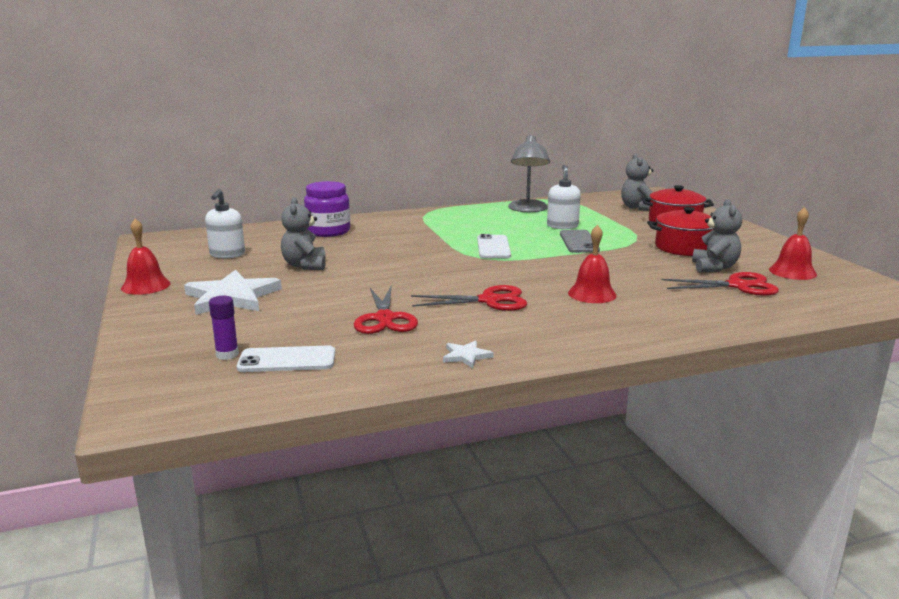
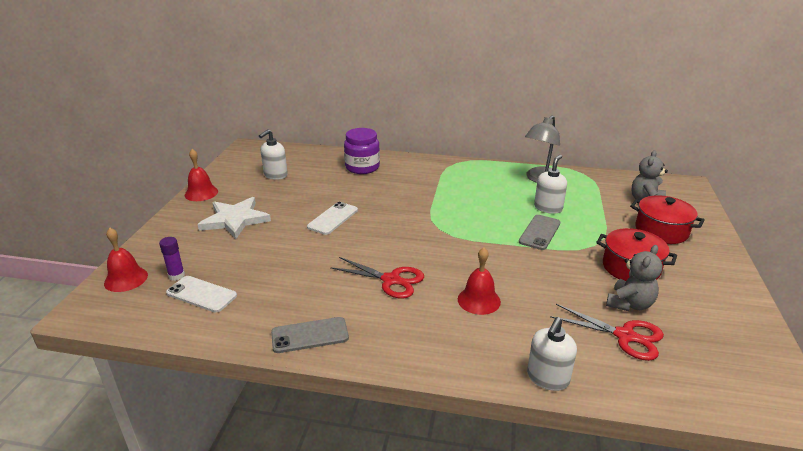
camera: 30 degrees right, 10 degrees up
(305, 265) = (309, 201): grey teddy bear -> none
(385, 319) = (300, 275): red scissors -> none
(466, 356) = (310, 335): white star -> grey phone
(493, 247) = (461, 219): white phone -> white phone (333, 218)
(719, 324) = (547, 378): none -> white soap dispenser
(792, 272) = (707, 336): red bell -> red bell (126, 279)

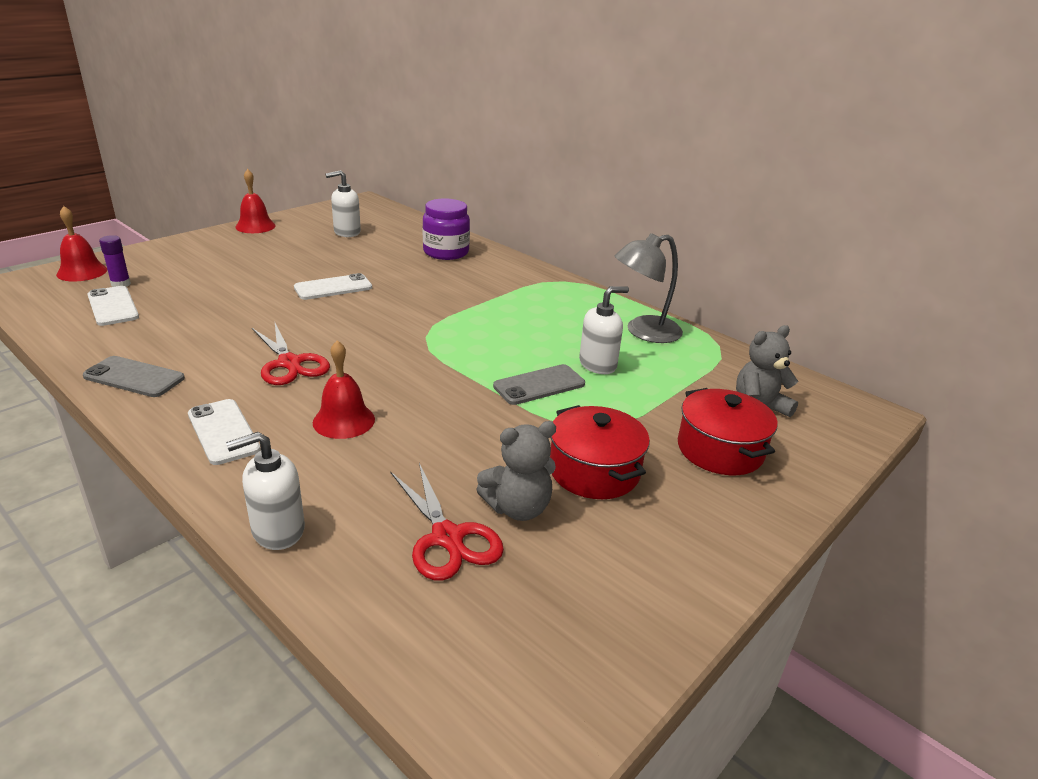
camera: 30 degrees right, 0 degrees up
(235, 220) = (244, 257): white star -> none
(426, 340) = (223, 432): none -> white phone

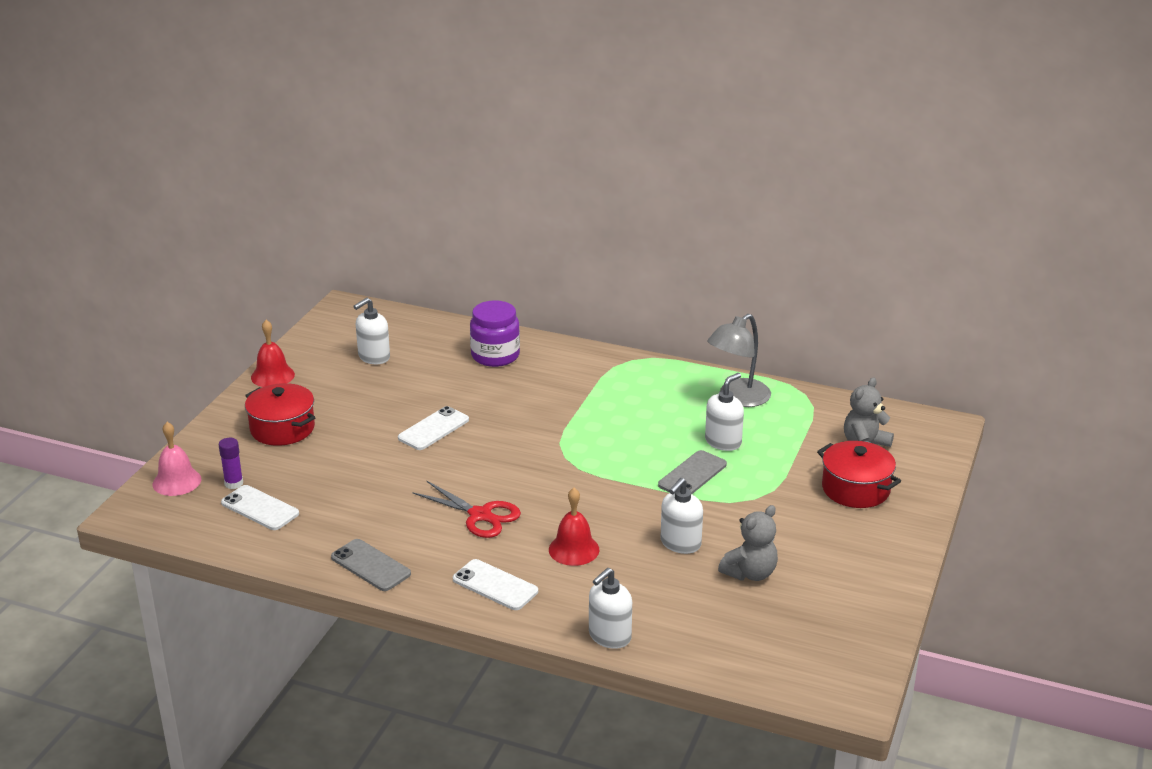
camera: 20 degrees left, 0 degrees up
(82, 272) = (177, 481): red bell -> pink bell
(134, 377) = (371, 565): grey phone -> grey phone turned 45 degrees clockwise
(447, 538) = (721, 606): red scissors -> none
(464, 449) = (680, 543): none -> white soap dispenser
(594, 471) = (781, 532): red pot -> red pot (282, 429)

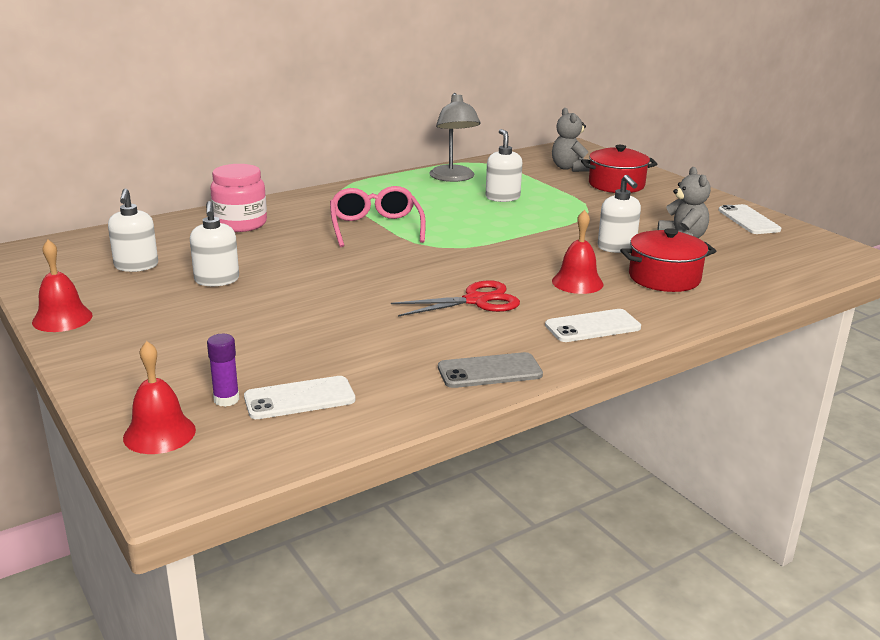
camera: 55 degrees left, 5 degrees down
(177, 481) = (159, 433): pink bell -> red bell
(282, 429) = (171, 343): red pot -> red pot (664, 278)
(433, 429) = (307, 278): white phone -> white phone (748, 220)
(495, 356) = (240, 224): purple jar -> pink jar
(566, 413) = (375, 227): none -> pink glasses
(609, 636) = (716, 306): white soap dispenser -> white soap dispenser (217, 280)
(692, 475) = (530, 218): grey phone -> none

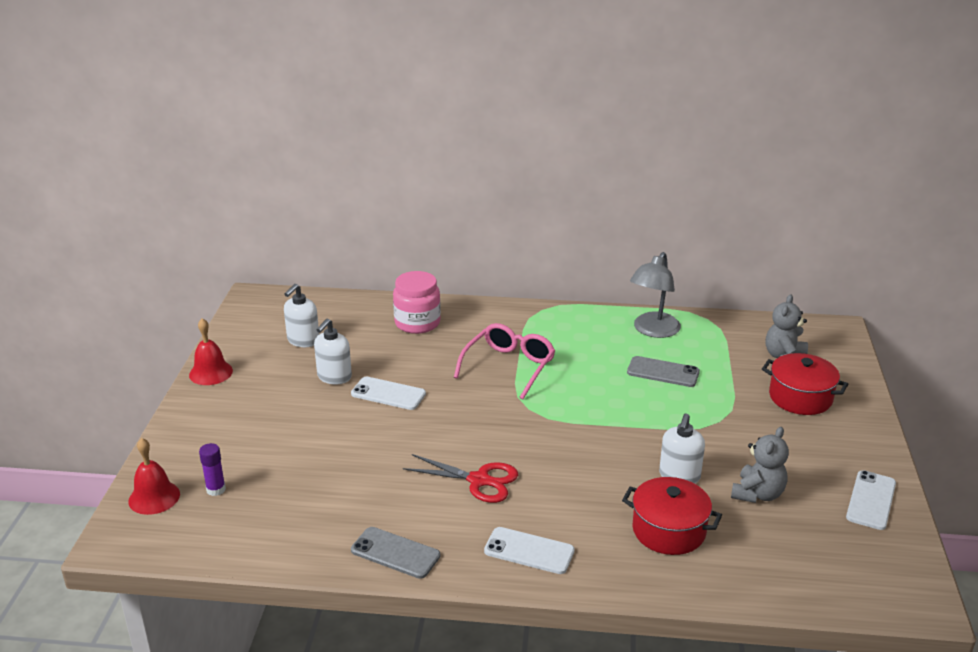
camera: 40 degrees right, 5 degrees up
(299, 398) = (254, 511): white phone -> white phone (388, 394)
(502, 197) = (663, 372): white soap dispenser -> grey phone
(577, 282) = (585, 499): red bell -> none

